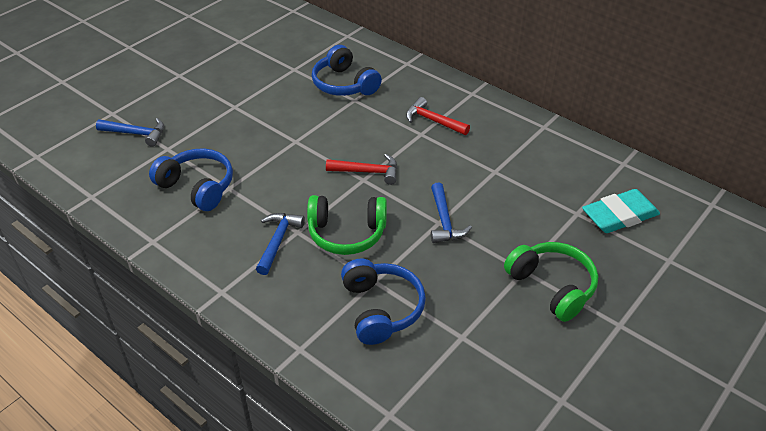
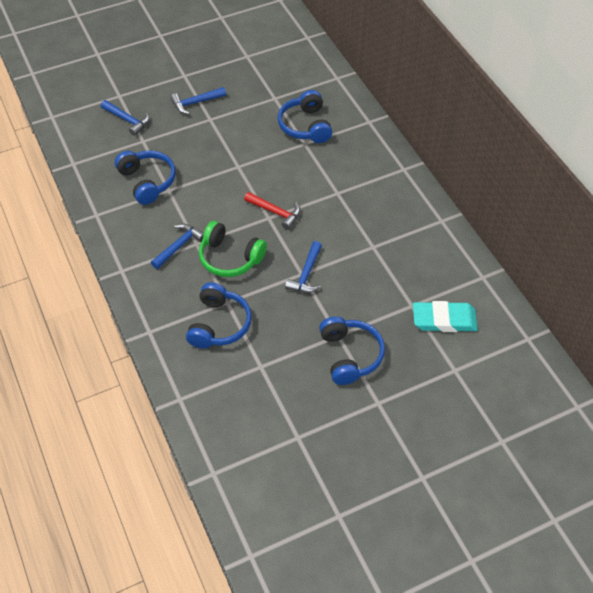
camera: 25 degrees right, 10 degrees up
(208, 96) = (195, 103): none -> blue hammer
(433, 121) = (354, 184): red hammer -> none
(552, 286) = (350, 355): green headphones -> blue headphones

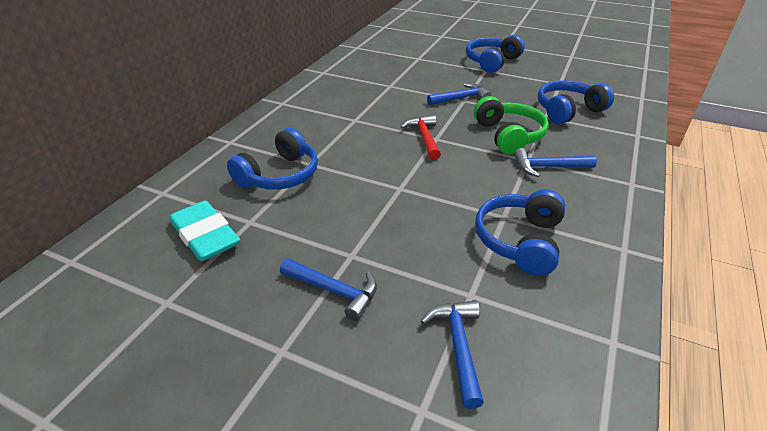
camera: 130 degrees left, 15 degrees down
(444, 320) = (411, 47): turquoise eraser -> turquoise eraser (205, 235)

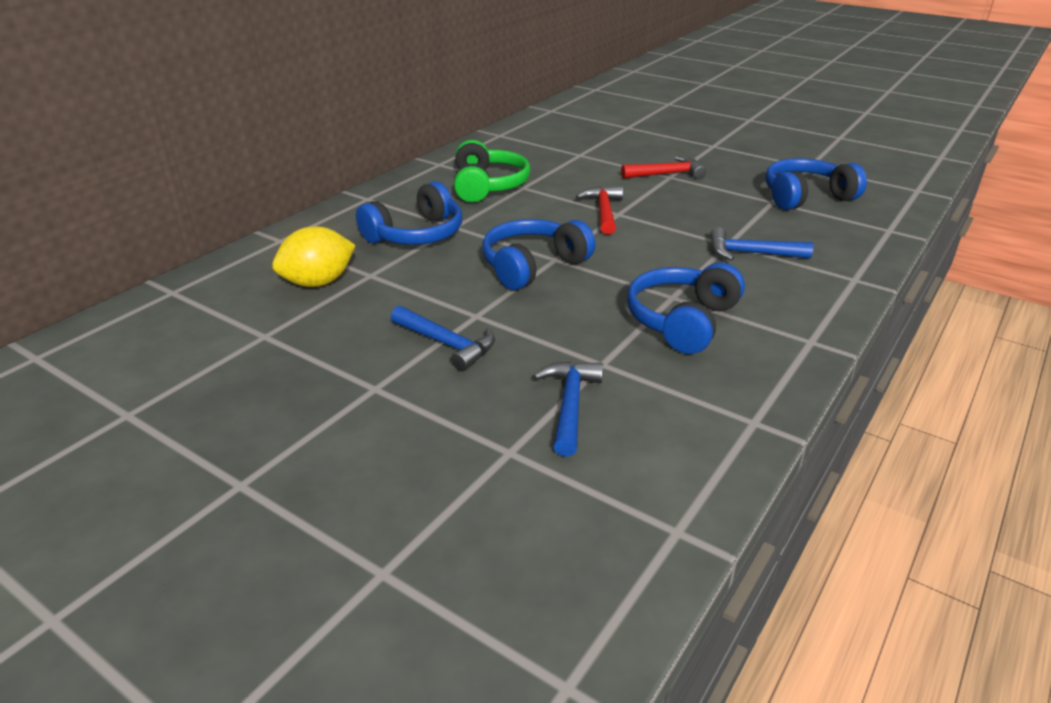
camera: 10 degrees right, 5 degrees down
(205, 235) = (318, 282): turquoise eraser -> yellow lemon
(460, 98) = (667, 174): blue hammer -> red hammer
(491, 62) = (725, 137): blue headphones -> blue headphones (533, 266)
(508, 135) = (713, 217): green headphones -> green headphones (487, 186)

